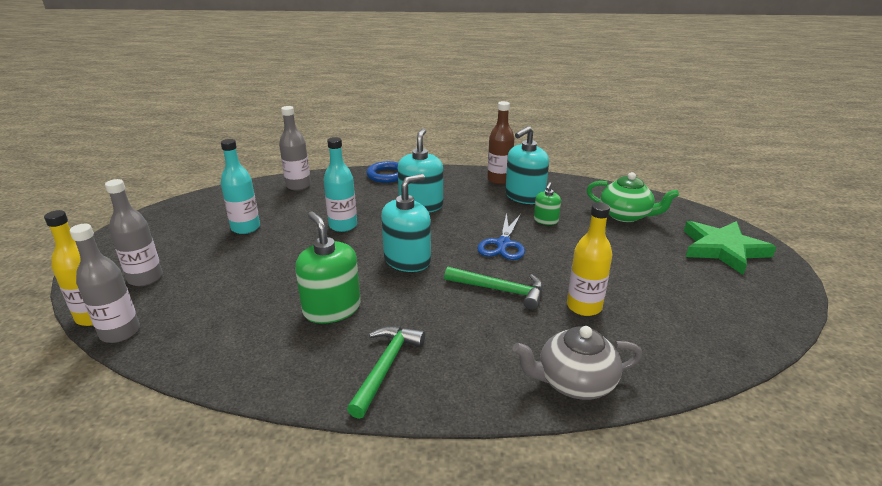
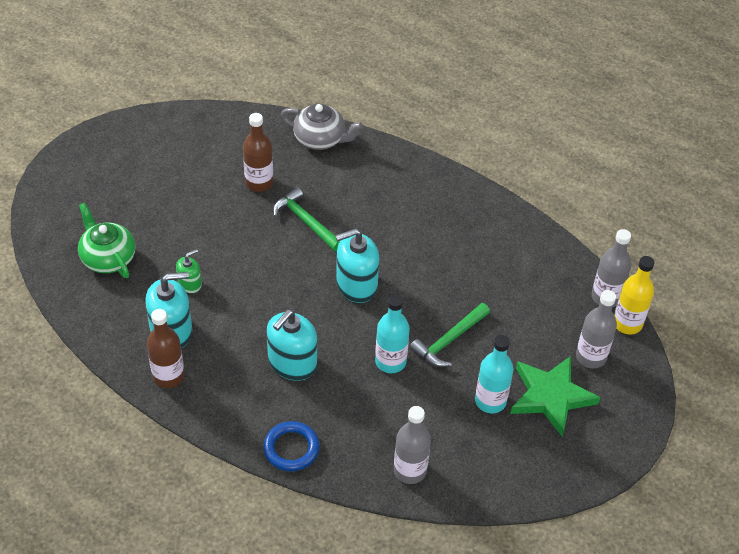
camera: 155 degrees left, 20 degrees up
(332, 309) = (443, 256): green soap dispenser -> none
(386, 367) = (427, 193): green hammer -> green hammer (448, 340)
(503, 244) = (259, 269): blue scissors -> none
(584, 306) = (259, 183): yellow bottle -> brown bottle
(723, 249) = (85, 185): green star -> green star (551, 396)

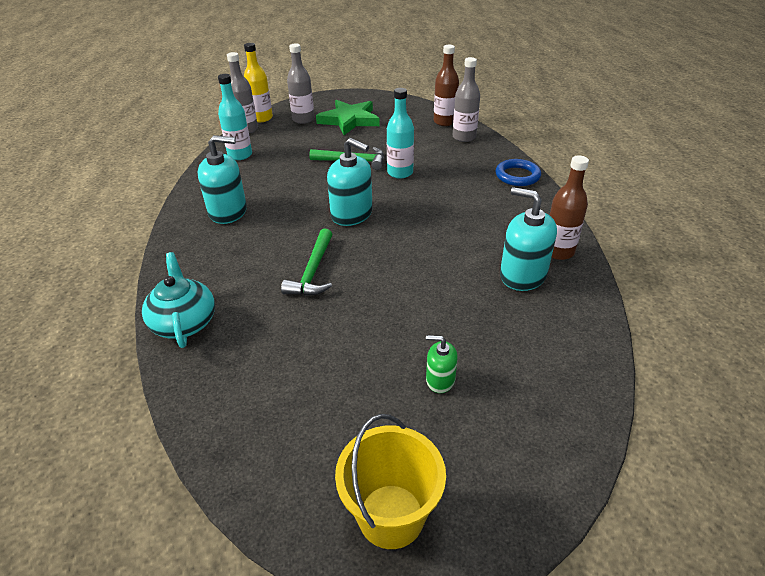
camera: 125 degrees left, 10 degrees down
(98, 154) = (391, 516): none -> yellow bucket
(108, 258) = (517, 372): green teapot -> none
(190, 284) = (466, 295): green soap dispenser -> green soap dispenser (440, 380)
(259, 183) = (292, 328): brown bottle -> brown bottle (444, 122)
(292, 363) = (459, 206): turquoise soap dispenser -> turquoise soap dispenser (228, 211)
(320, 139) = (184, 322): grey teapot -> turquoise teapot
(490, 401) = (379, 134): turquoise bottle -> turquoise bottle (240, 155)

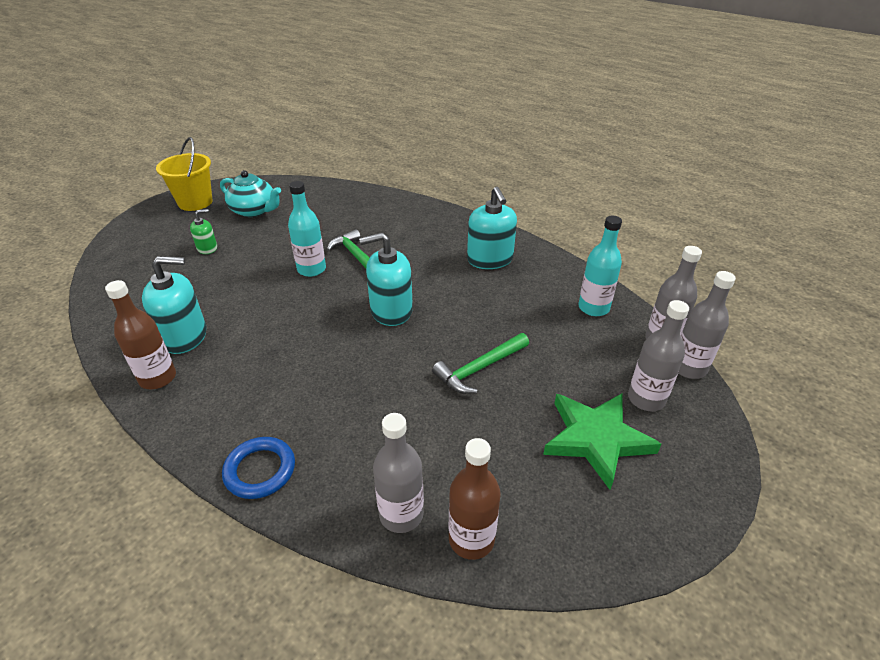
camera: 135 degrees right, 0 degrees up
(184, 322) = (391, 203): turquoise teapot -> turquoise teapot (254, 210)
(228, 211) = (490, 259): turquoise soap dispenser -> turquoise soap dispenser turned 60 degrees counterclockwise
(261, 118) = (688, 368): yellow bottle -> grey bottle
(400, 173) = (408, 384): turquoise bottle -> turquoise bottle (311, 269)

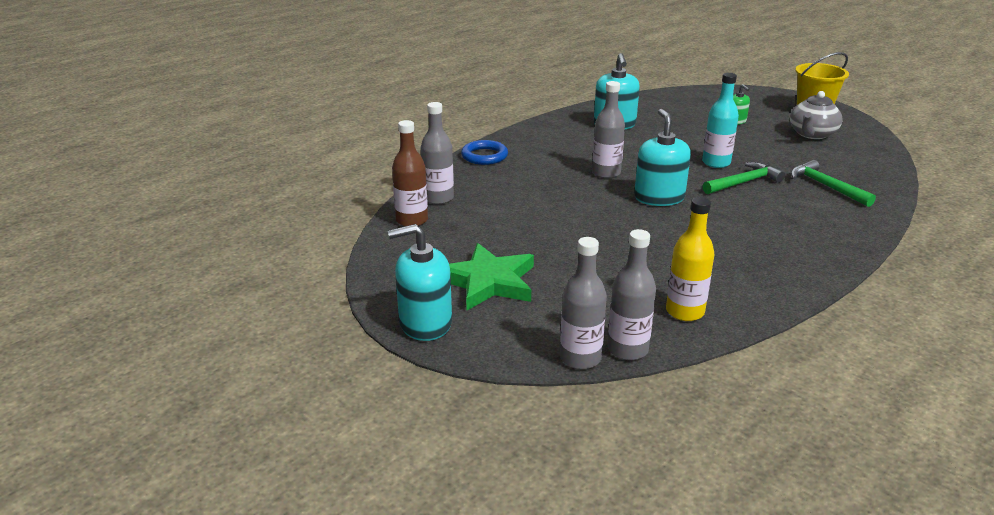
camera: 95 degrees right, 10 degrees down
(158, 378) = (570, 121): brown bottle -> none
(254, 210) = (812, 134): turquoise teapot -> grey teapot
(479, 369) = (579, 234): green hammer -> green hammer (826, 186)
(490, 259) = (767, 254): turquoise soap dispenser -> turquoise soap dispenser (425, 323)
(593, 308) = (684, 312): turquoise bottle -> yellow bottle
(646, 399) = (534, 318): grey bottle -> grey bottle (606, 173)

